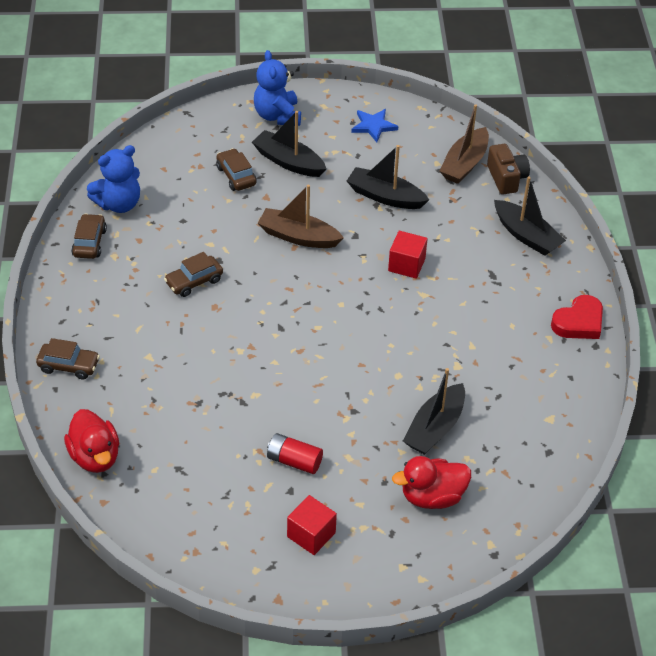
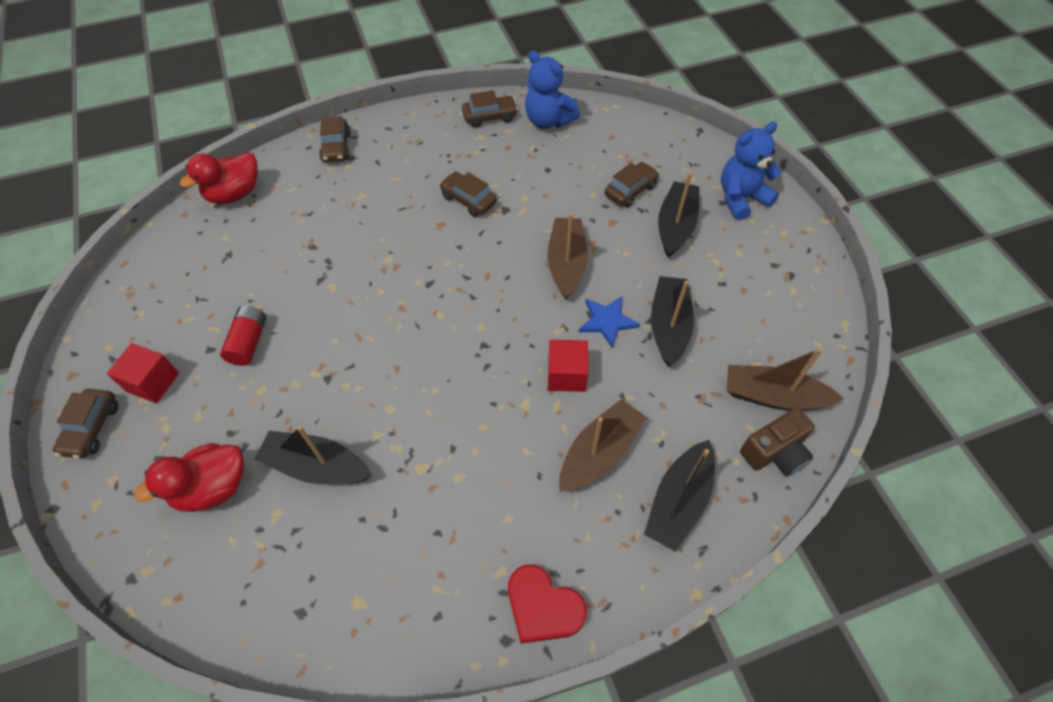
camera: 75 degrees right, 10 degrees up
(344, 582) = (92, 428): none -> brown car
(373, 126) = (780, 286): blue star -> blue star (607, 321)
(432, 497) = (213, 488): red duck -> red duck turned 90 degrees counterclockwise
(477, 264) = (599, 452): none -> brown boat

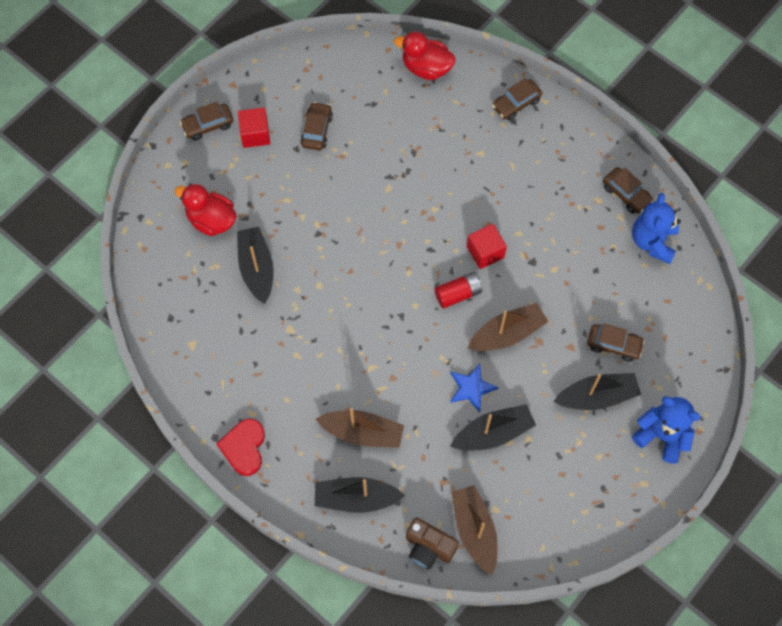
camera: 60 degrees right, 10 degrees up
(249, 342) = (315, 168): red battery -> red battery (458, 294)
(468, 200) = (525, 230): brown car -> brown car (317, 130)
(566, 375) = (409, 382): red cube -> red cube (485, 252)

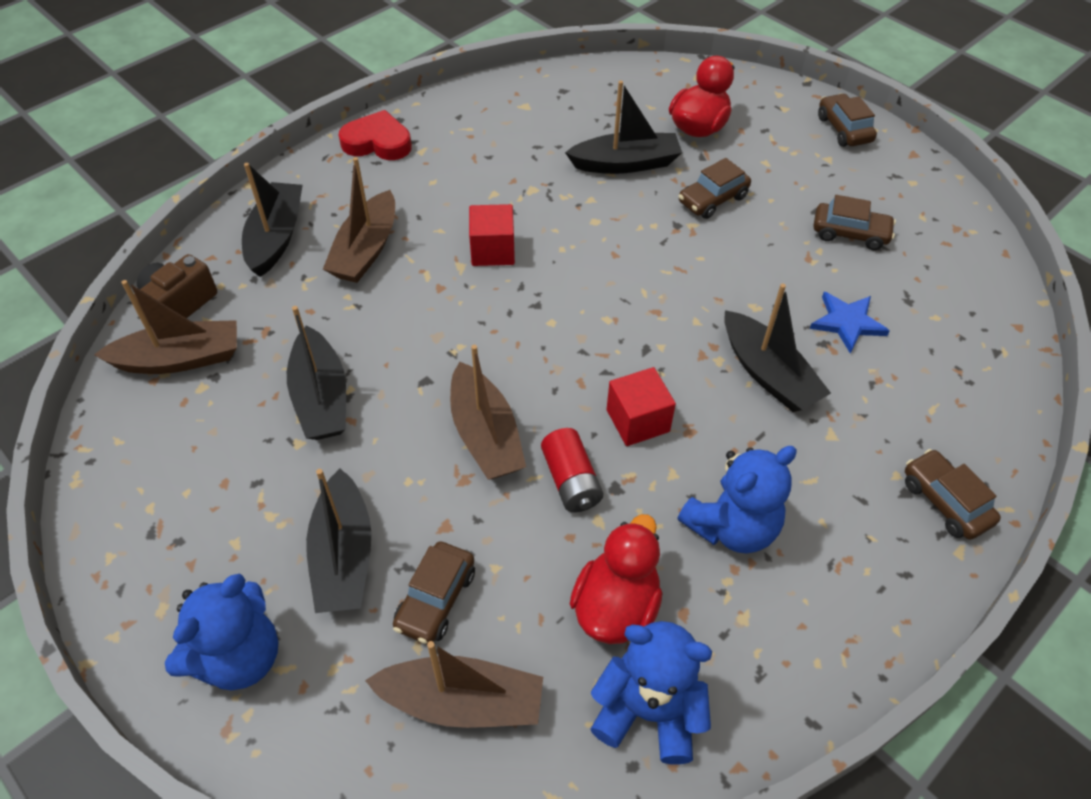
camera: 95 degrees right, 15 degrees down
(255, 134) = (835, 171): red cube -> red cube (492, 250)
(426, 68) = (993, 374): red duck -> red duck (616, 606)
(441, 183) = (768, 374): none -> black boat
(458, 294) = (564, 376): red battery -> red battery (571, 480)
(471, 388) = (402, 377): blue star -> blue star (847, 322)
(547, 204) = (732, 527): none -> blue teddy bear
(626, 194) = (758, 675): brown car -> brown car (712, 199)
(664, 324) = (462, 702): none -> brown boat

